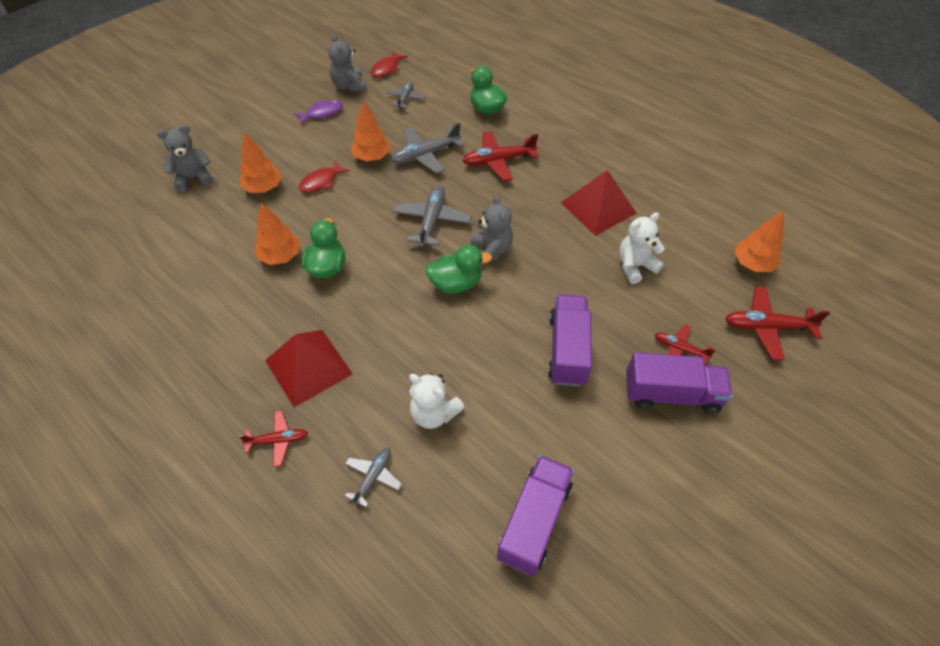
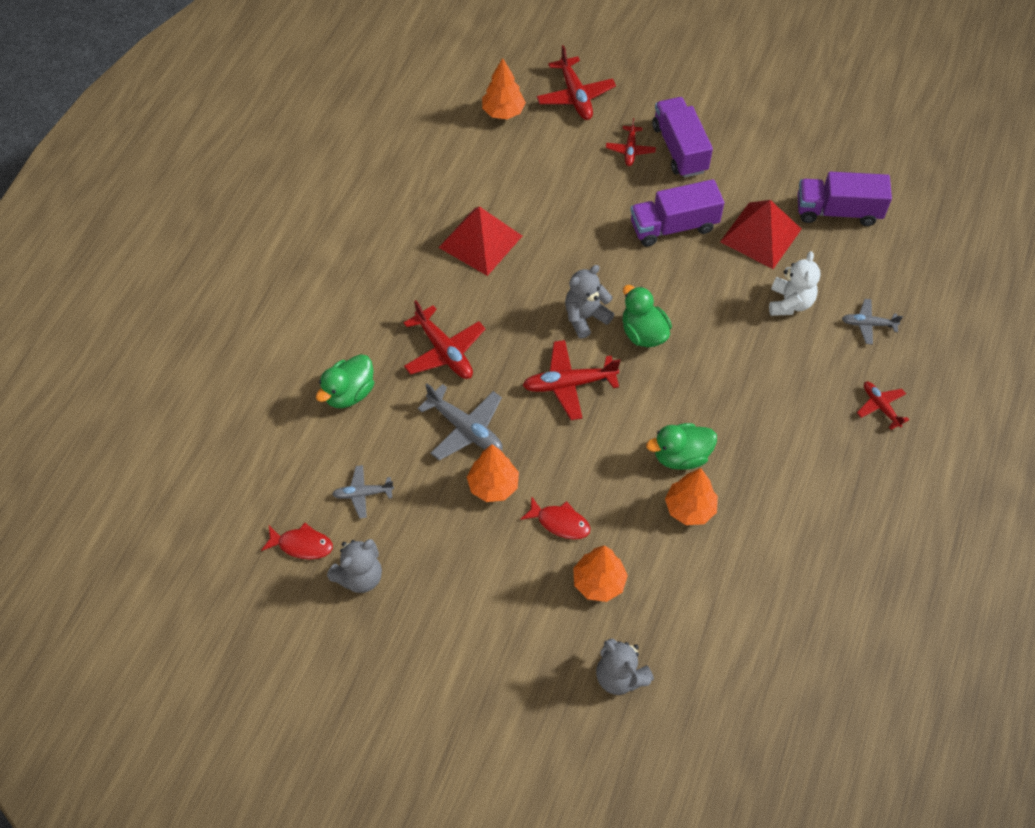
camera: 110 degrees left, 5 degrees up
(308, 367) = (801, 417): red pyramid -> red pyramid (760, 235)
(322, 113) = (432, 584): purple fish -> none
(432, 220) = (569, 384): grey plane -> red plane
(635, 266) = (549, 196): white teddy bear -> none

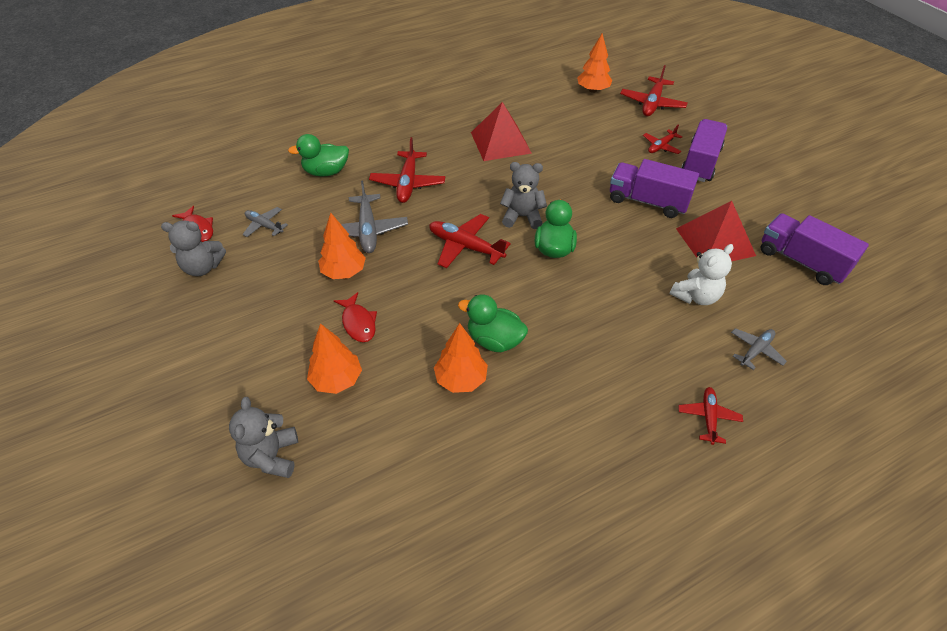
camera: 40 degrees right, 10 degrees down
(868, 324) = (755, 350): grey plane -> grey plane turned 90 degrees clockwise

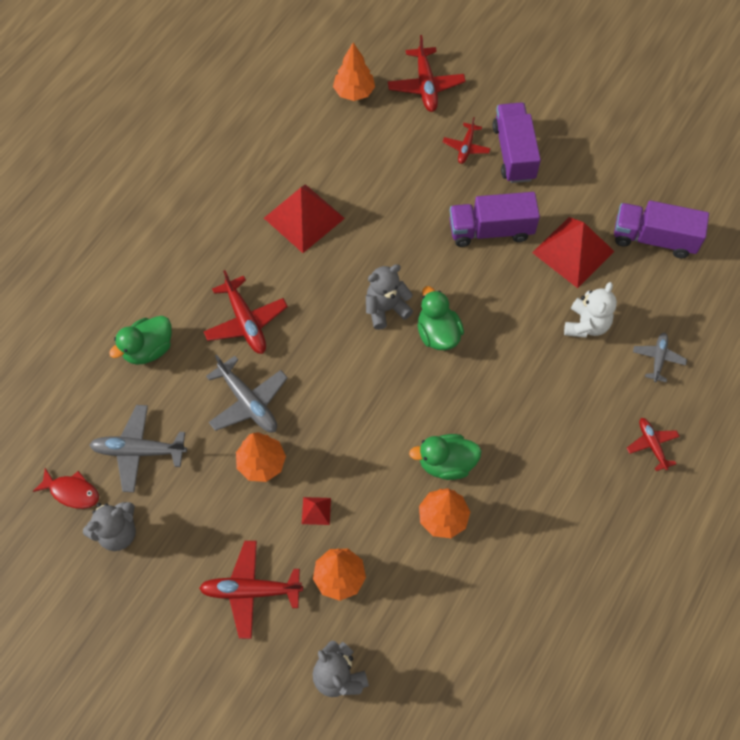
camera: 30 degrees left, 15 degrees up
(264, 225) = (138, 451): grey plane -> grey plane, size x1.65
(358, 323) = (316, 511): red fish -> red pyramid
(465, 246) = (355, 373): red plane -> red plane (250, 591)

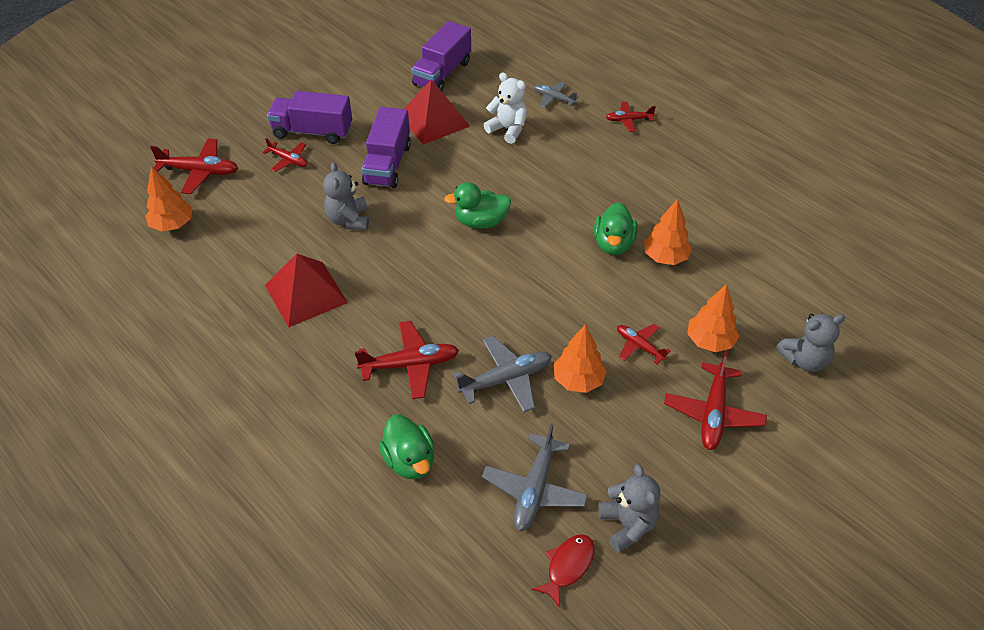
camera: 75 degrees left, 15 degrees down
(316, 511) = (639, 346): red pyramid -> red plane
(386, 309) = (440, 252): grey teddy bear -> grey teddy bear (348, 220)

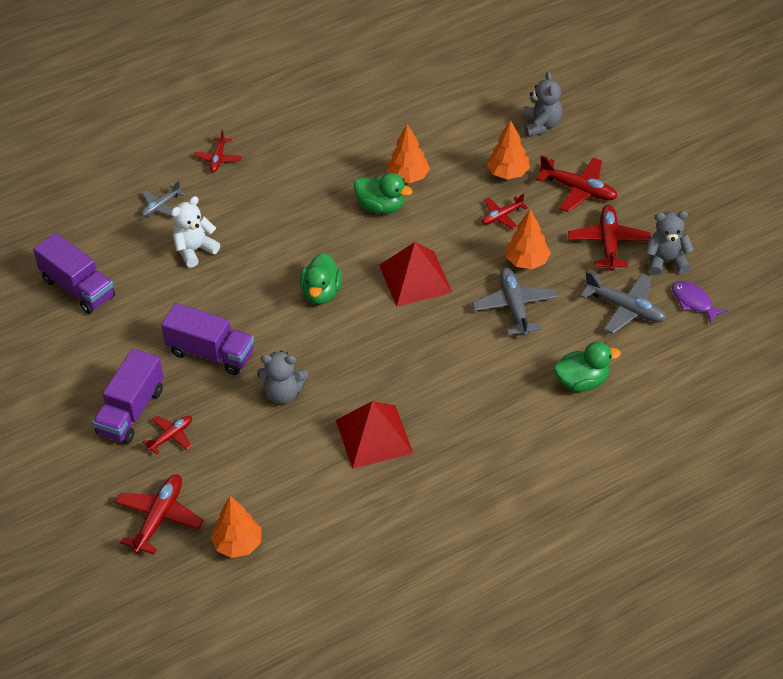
camera: 75 degrees left, 0 degrees up
(410, 365) = (482, 368): red plane -> red plane (608, 243)
(433, 120) = (155, 306): red pyramid -> red pyramid (415, 278)
(568, 566) = (693, 302): red fish -> purple fish

